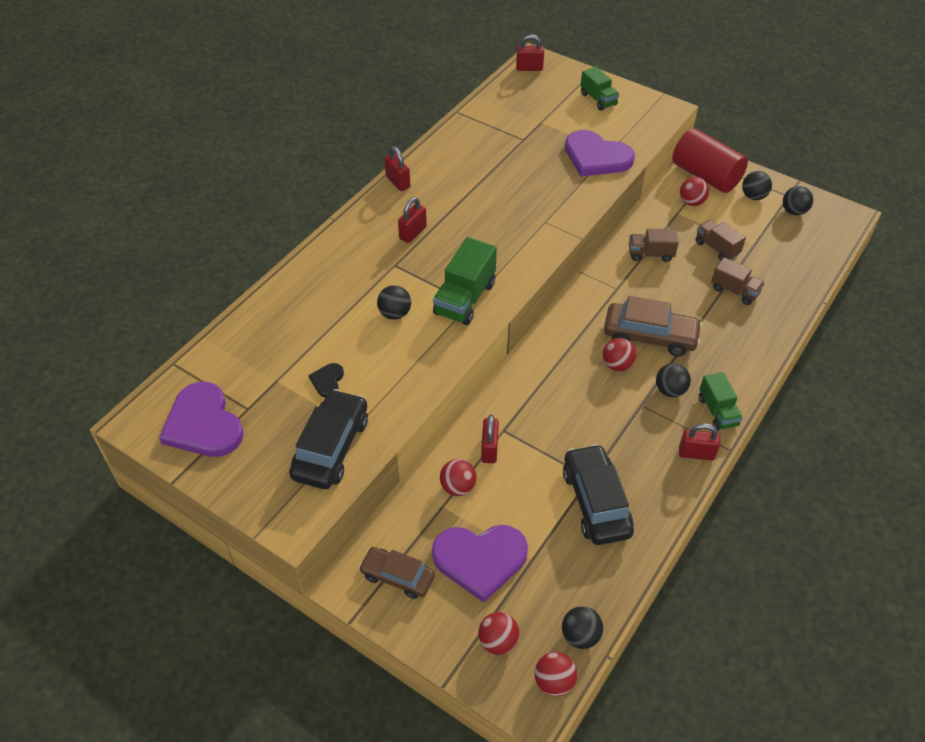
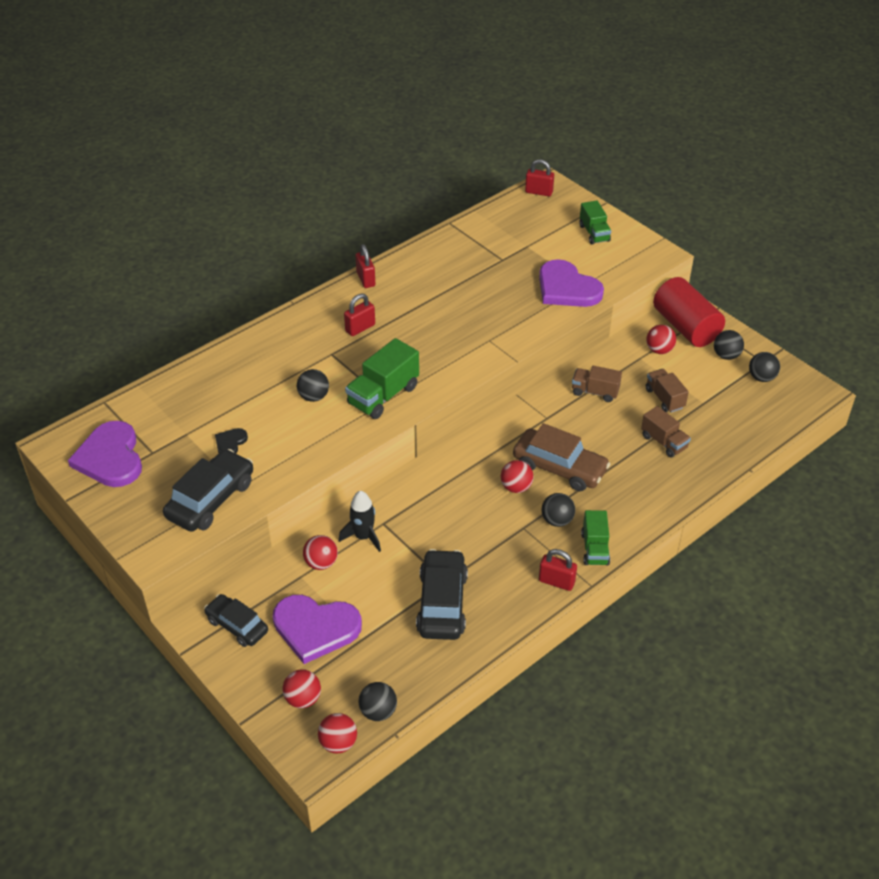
camera: 15 degrees right, 5 degrees down
(397, 576) = (237, 625): brown car -> black car
(489, 449) = (363, 537): red padlock -> black rocket

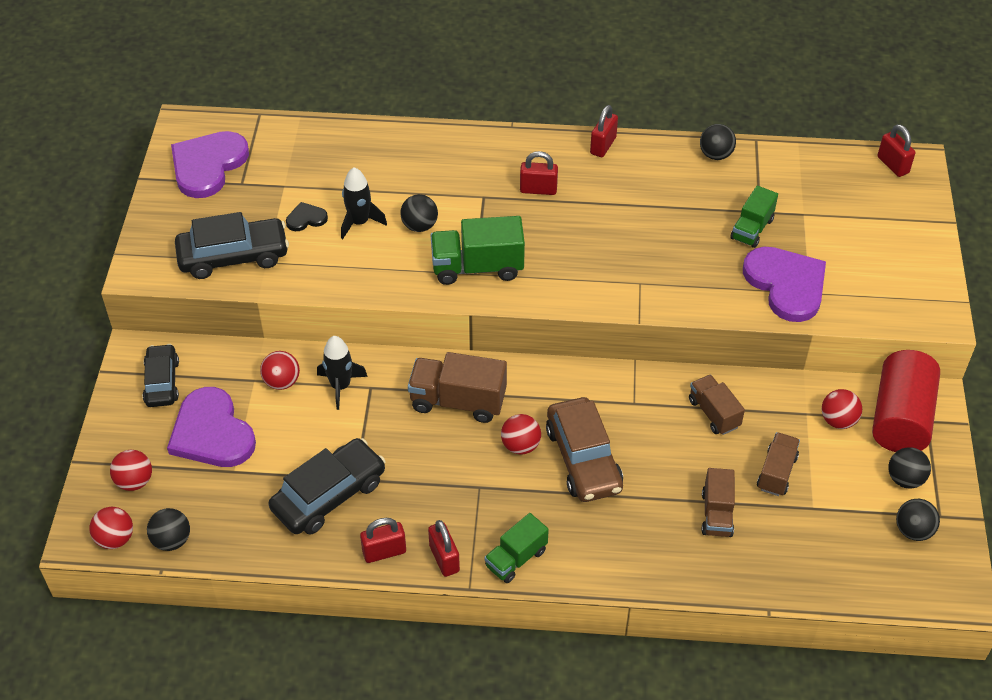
camera: 45 degrees right, 5 degrees up
(270, 421) = (359, 222): none -> black rocket
(447, 491) = (458, 401): none -> brown truck
(518, 607) = (384, 552): none -> red padlock
(557, 520) = (517, 505): black ball -> black ball (715, 155)
(567, 288) = (786, 284): purple heart -> purple heart turned 150 degrees clockwise
(594, 233) = (894, 246): green truck -> green truck (752, 229)

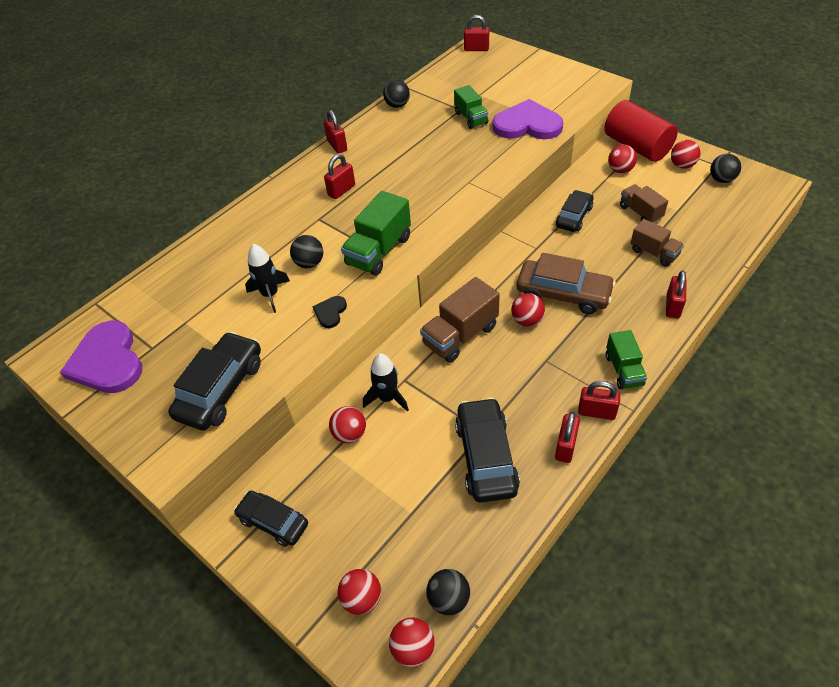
camera: 50 degrees left, 0 degrees up
(212, 432) = (359, 509): purple heart -> none
(306, 218) = (232, 324): black heart -> black heart (330, 312)
(643, 565) = (673, 306): none -> red padlock
(713, 413) = (574, 217): brown truck -> black car
(905, 479) = (682, 165): black ball -> red ball

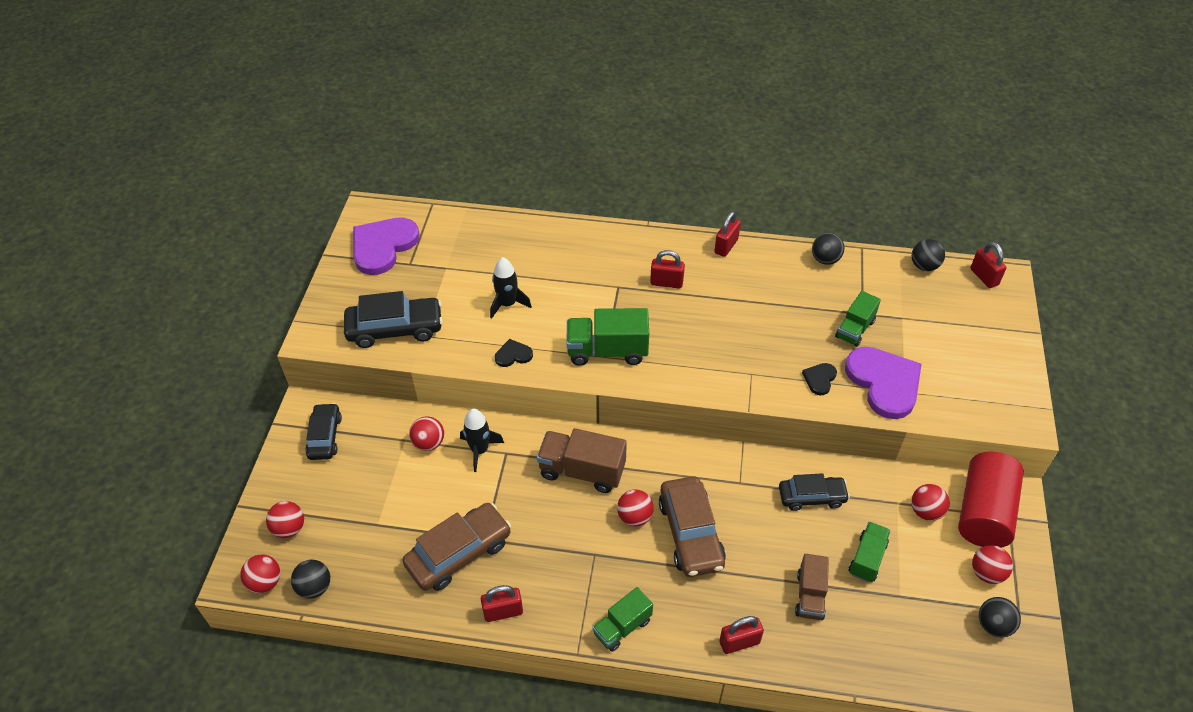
camera: 55 degrees right, 0 degrees up
(309, 263) = (560, 310): black ball -> black ball (924, 266)
(486, 457) = (459, 553): black car -> brown car
(500, 151) = (819, 379): none -> black heart
(596, 412) = (557, 622): red padlock -> none
(640, 212) = (867, 558): brown truck -> green truck

